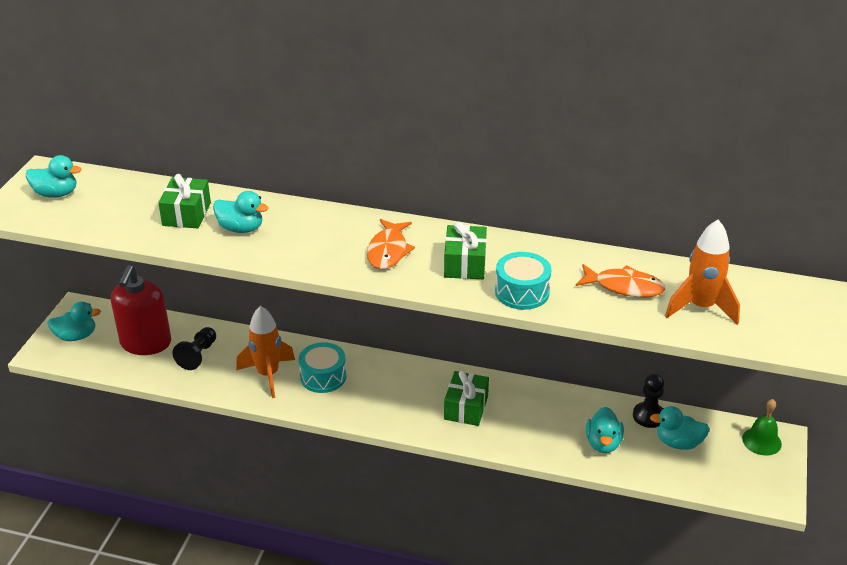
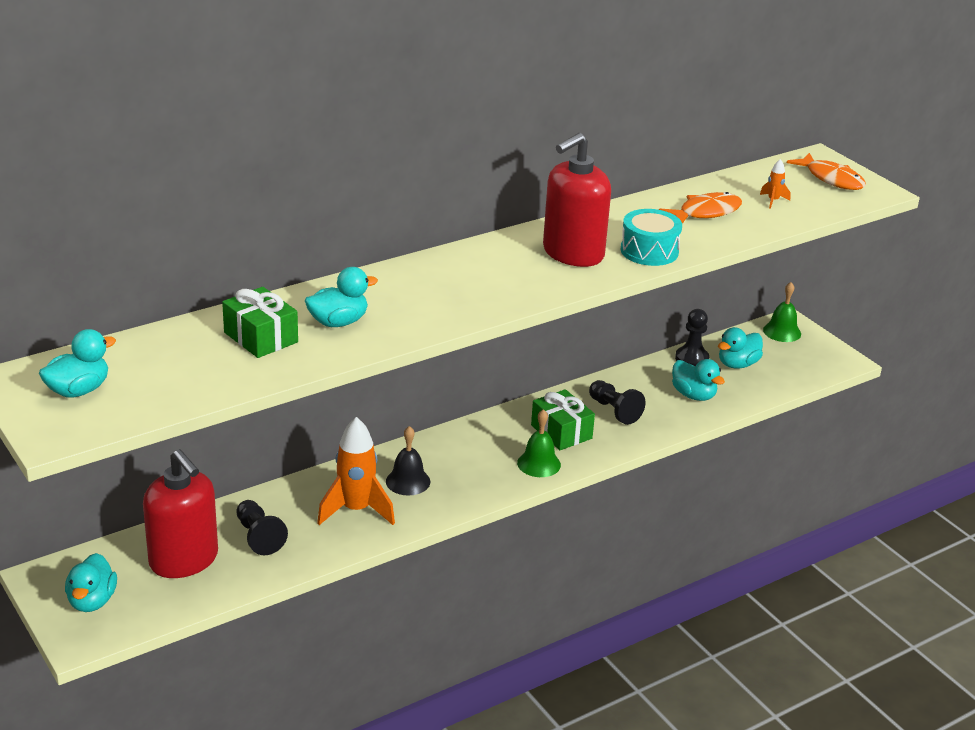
camera: 50 degrees left, 5 degrees down
(76, 336) = (92, 601): turquoise duck -> turquoise duck turned 150 degrees clockwise
(323, 377) = (408, 481): turquoise drum -> black bell
(388, 251) = (498, 274): orange fish -> orange fish (831, 179)
(416, 419) = (539, 464): none -> green bell
(465, 264) = (573, 253): green gift -> red soap dispenser
(526, 417) = (614, 411): none -> black pawn
(701, 307) = (773, 201): orange rocket -> orange rocket, size x0.44

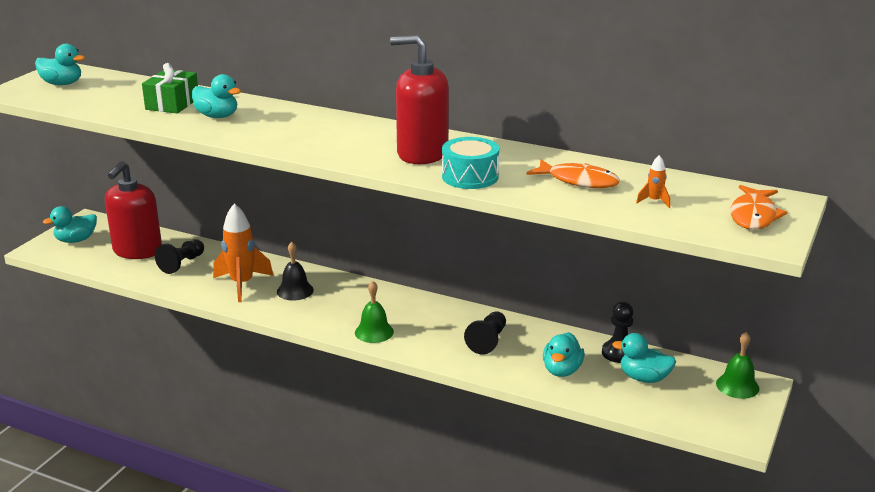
camera: 60 degrees right, 5 degrees down
(561, 432) = (428, 328): green gift -> none

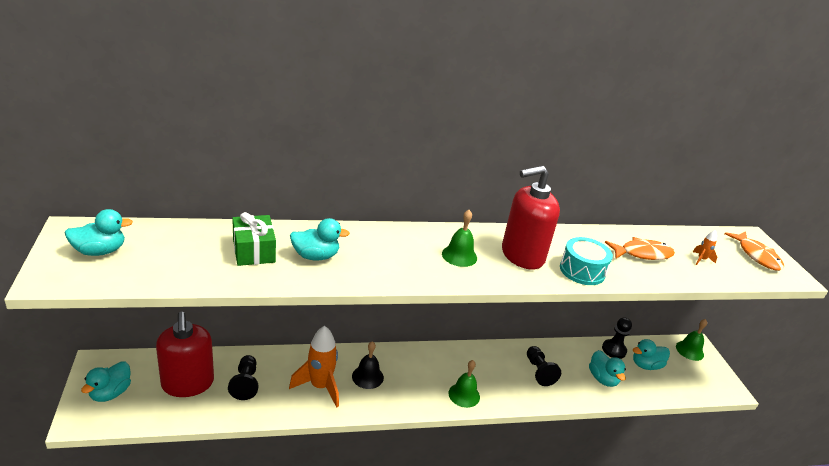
camera: 40 degrees left, 5 degrees up
(353, 141) = (459, 256): none -> green bell

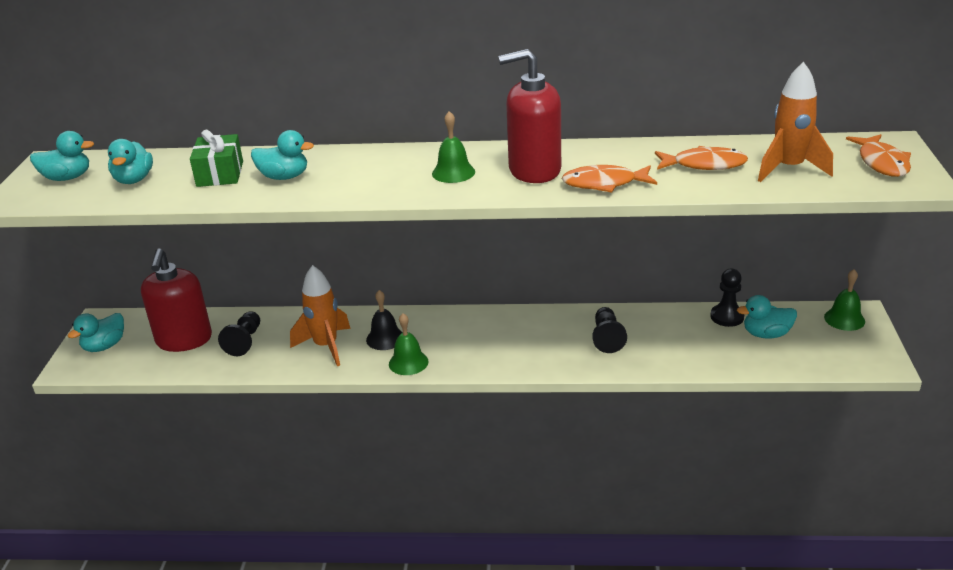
camera: 20 degrees right, 0 degrees up
(464, 395) = (496, 359): green bell -> green bell (408, 362)
(582, 271) = (604, 184): turquoise drum -> orange fish
(602, 379) = (693, 347): turquoise duck -> turquoise duck (134, 180)
(701, 260) = (788, 169): orange rocket -> orange rocket, size x2.28

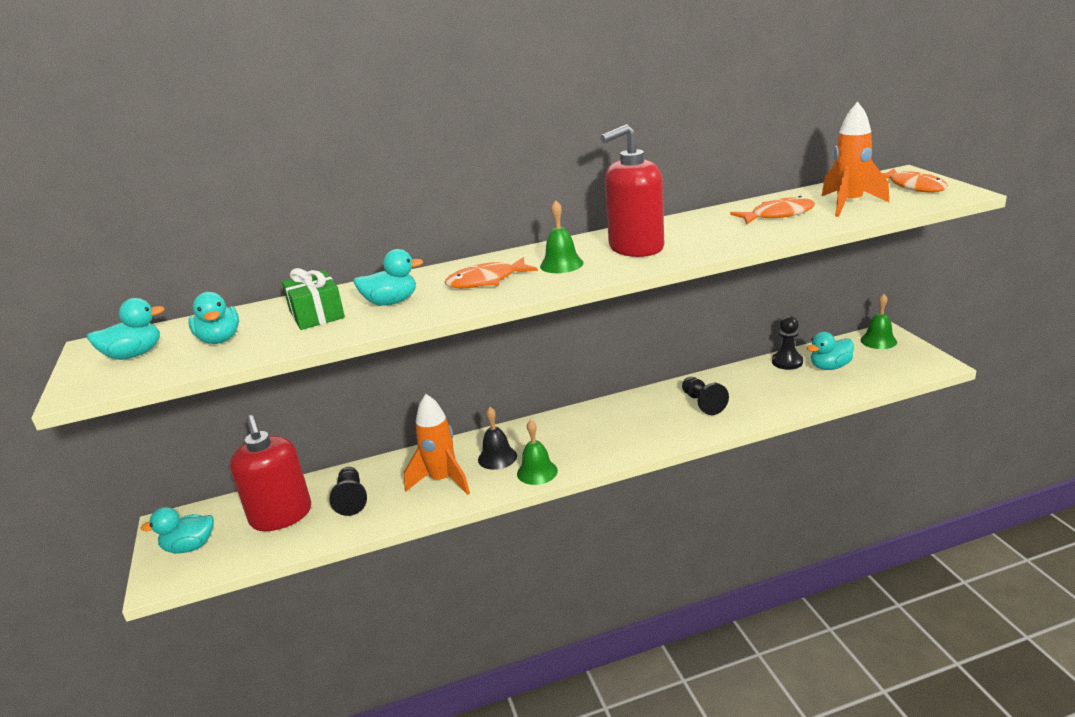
camera: 20 degrees left, 5 degrees down
(104, 346) = (190, 547): turquoise duck -> turquoise duck turned 60 degrees clockwise
(604, 184) = (710, 244): orange fish -> orange fish (486, 281)

